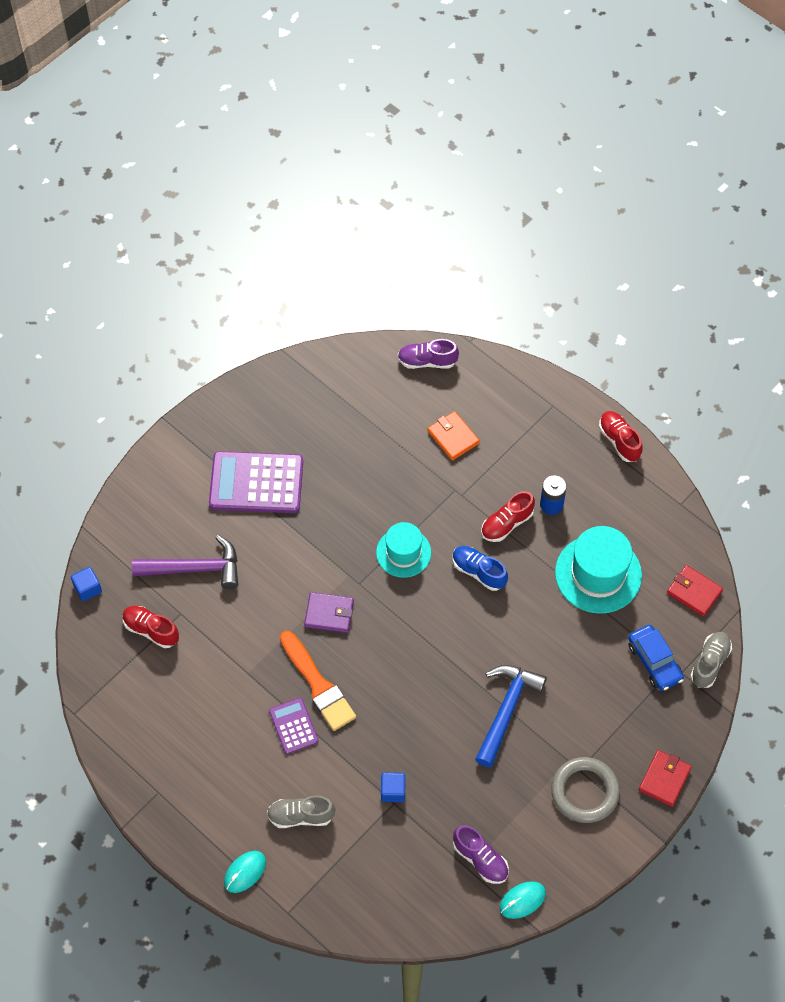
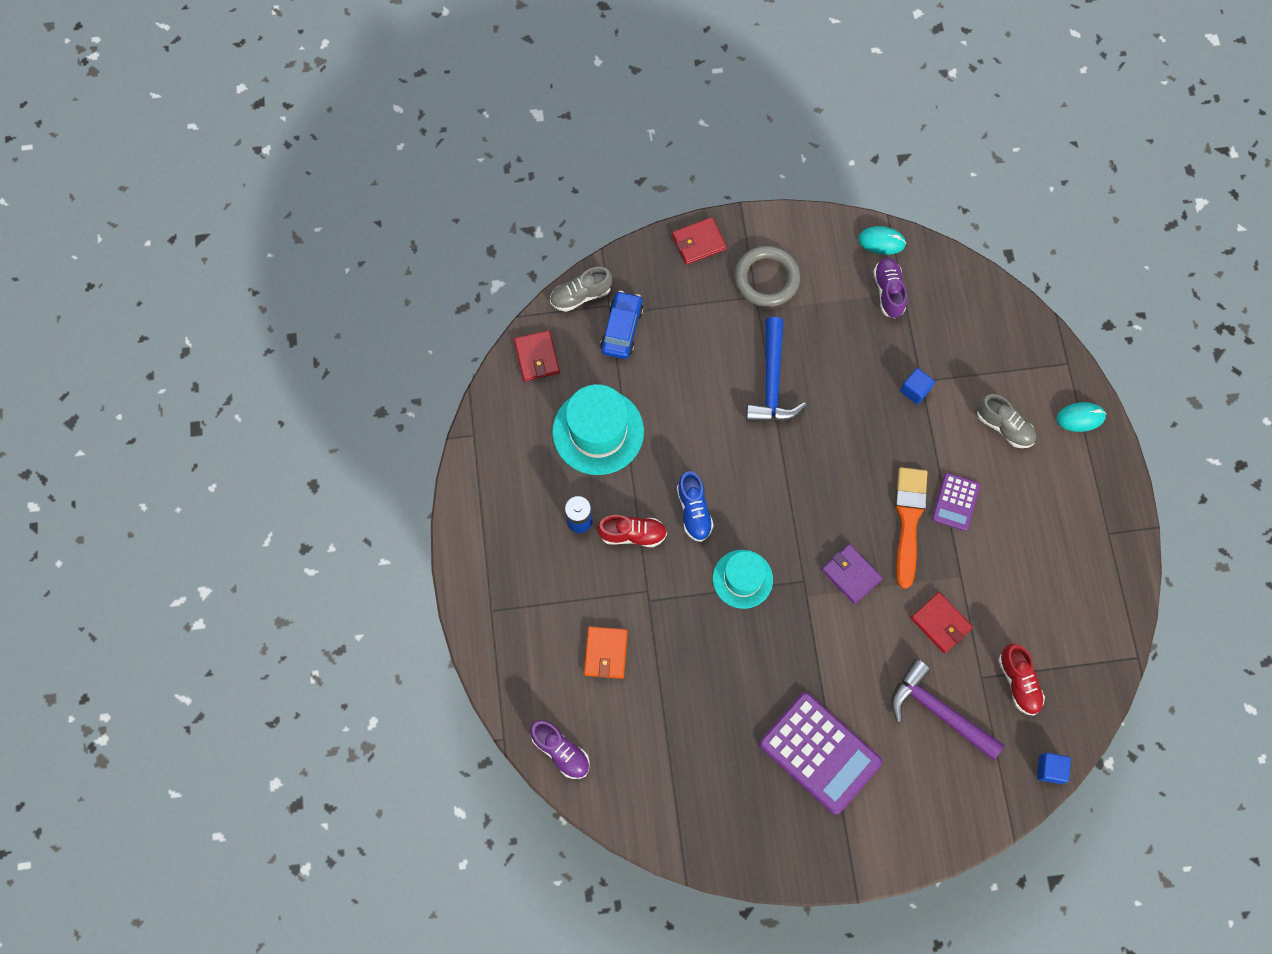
camera: 140 degrees left, 10 degrees up
(238, 629) = (940, 623): none -> red wallet
(506, 710) = (772, 382): blue hammer -> blue hammer turned 60 degrees counterclockwise
(619, 441) = (467, 531): red shoe -> none

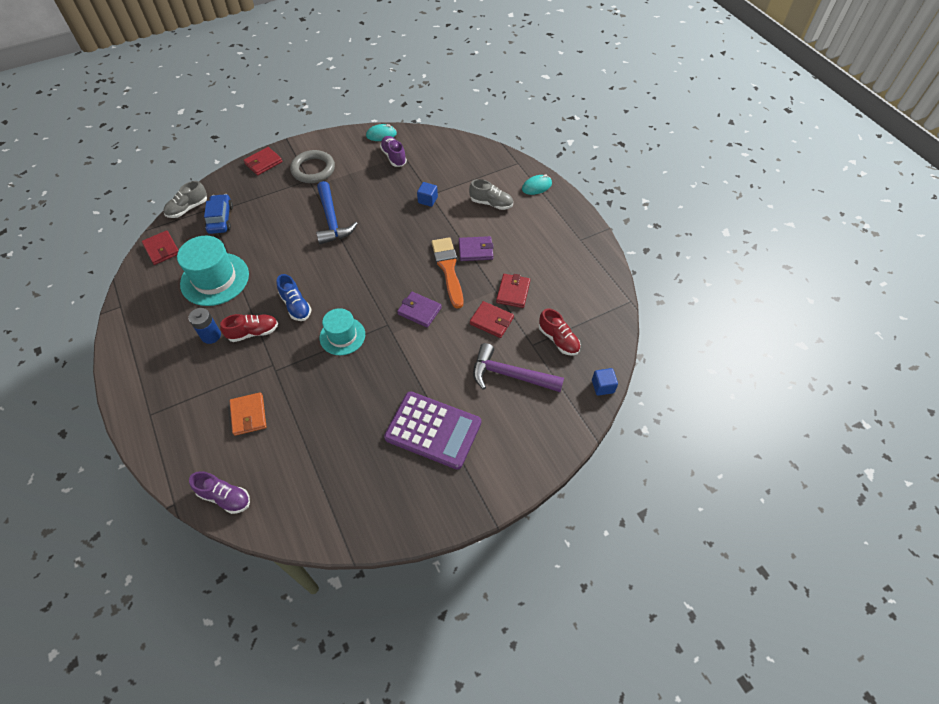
camera: 20 degrees left, 15 degrees down
(955, 502) = (475, 250): purple calculator -> purple wallet
(984, 588) = (513, 292): none -> red wallet

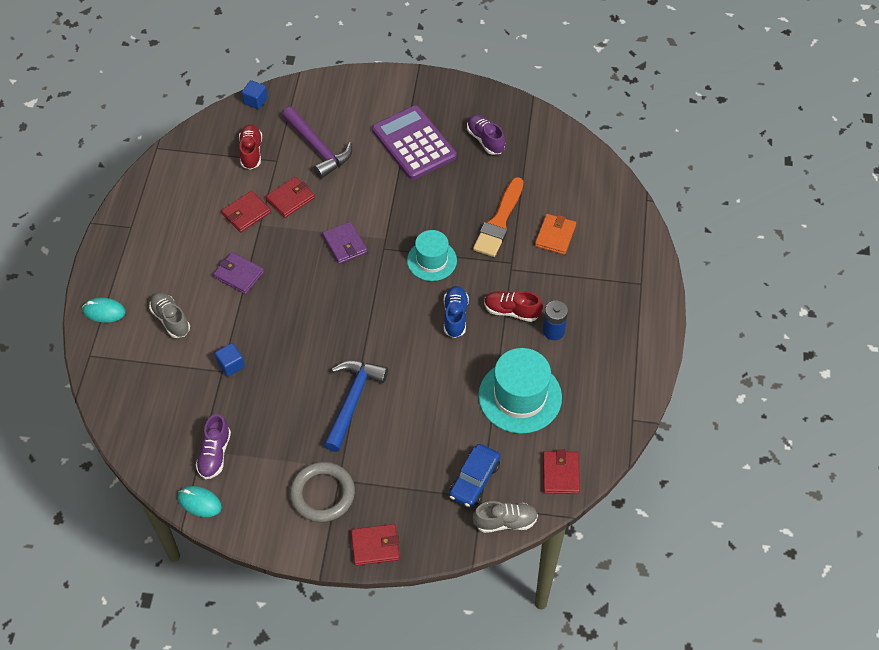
camera: 145 degrees left, 0 degrees up
(225, 497) = (604, 184): purple shoe -> purple shoe (485, 140)
(448, 269) = (282, 270): orange brush -> orange brush (499, 221)
(491, 321) = (290, 199): red wallet -> red wallet turned 75 degrees clockwise

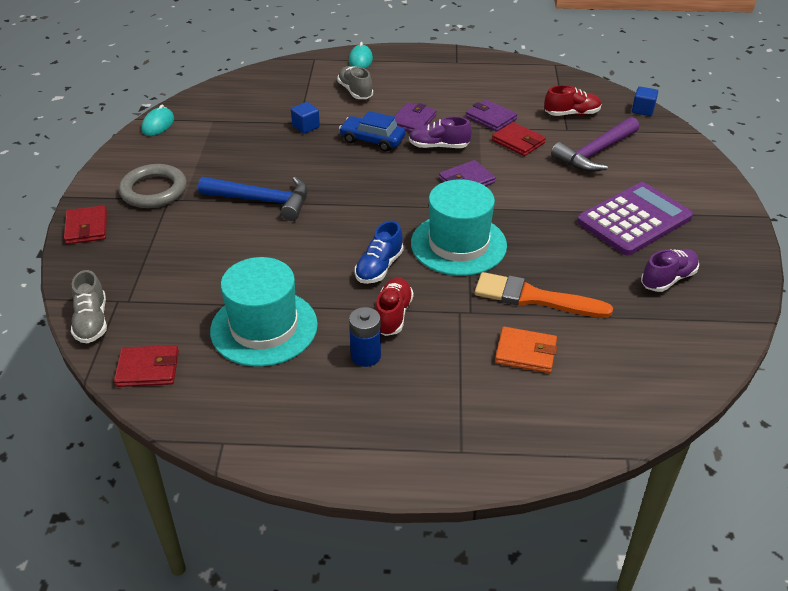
camera: 85 degrees right, 15 degrees down
(171, 319) = (355, 91): grey shoe -> grey shoe turned 75 degrees counterclockwise
(215, 454) = (207, 127): purple shoe -> purple shoe (439, 146)
(246, 213) = (491, 118): red wallet -> purple wallet
(432, 260) = (458, 244): turquoise hat -> turquoise hat, size x1.57
(455, 316) = (379, 267): blue shoe -> blue shoe turned 120 degrees clockwise
(474, 480) = (152, 294): blue car -> blue car (372, 140)

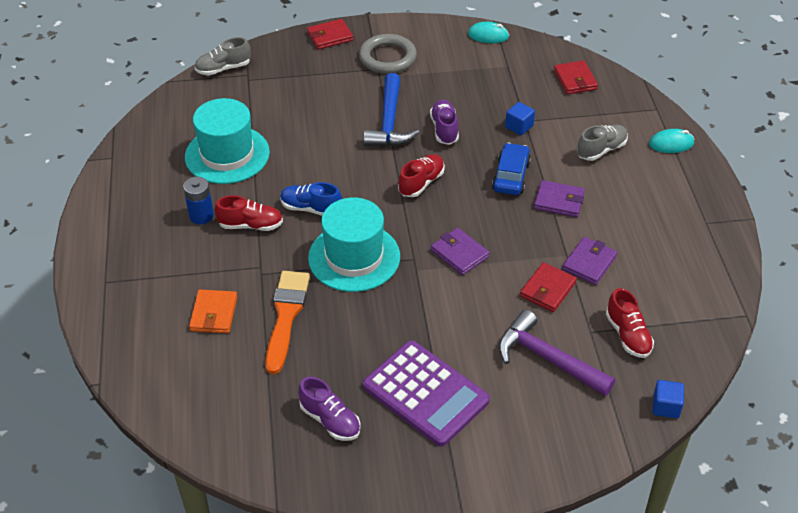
camera: 80 degrees right, 5 degrees up
(148, 369) = (178, 107): red wallet -> red wallet (575, 80)
(364, 191) = (421, 183): none -> red shoe
(439, 146) = (516, 226): purple shoe -> purple shoe (444, 129)

